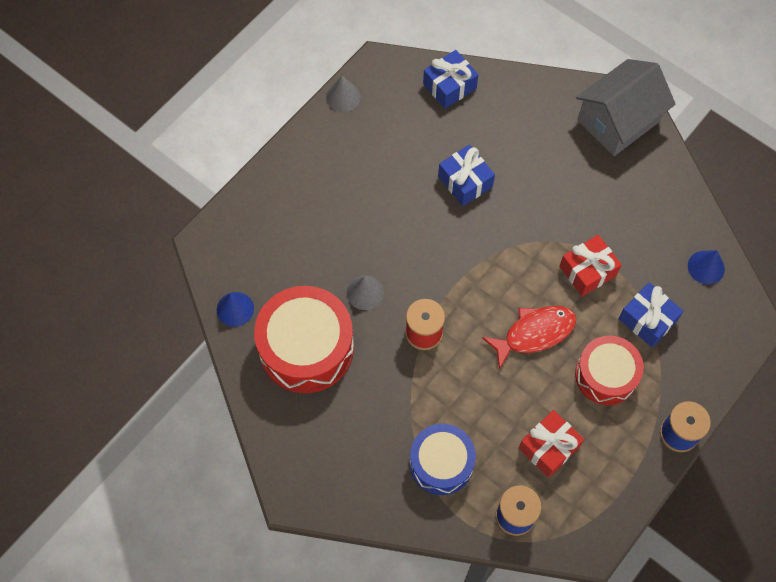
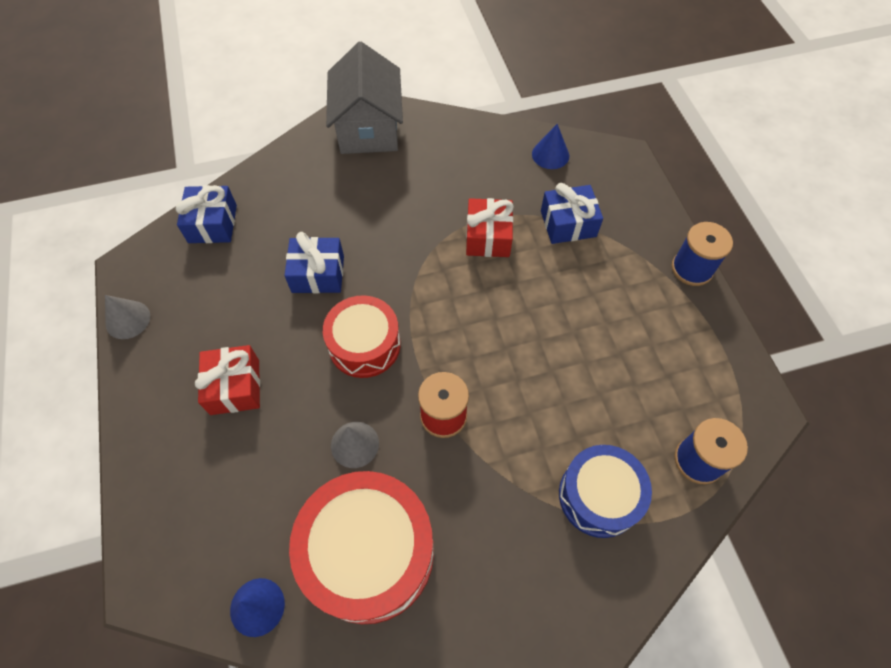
camera: 55 degrees left, 5 degrees down
(534, 333) = (517, 318): red fish -> none
(549, 447) = (642, 382): red gift -> red gift (235, 387)
(606, 375) = (599, 288): red drum -> red drum (364, 345)

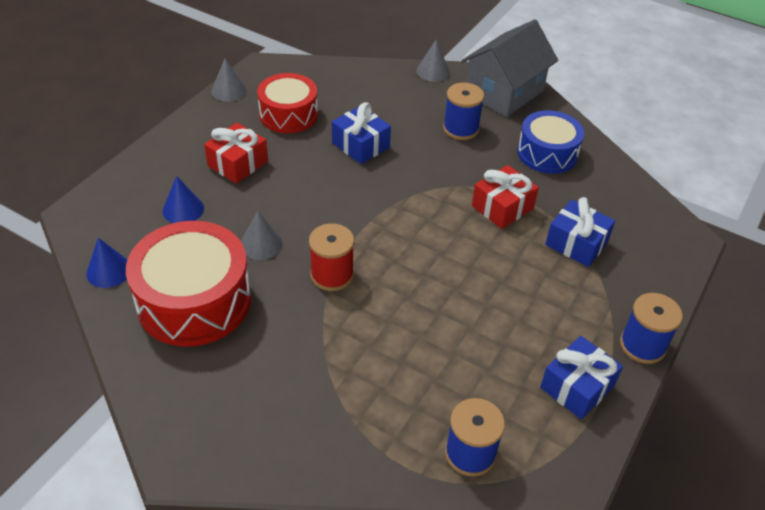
camera: 45 degrees right, 15 degrees down
(213, 224) = (335, 77): blue gift -> blue gift (577, 387)
(289, 151) = (433, 71): none -> grey cone
(364, 345) = (337, 201): red drum -> red drum (288, 114)
(376, 190) = (461, 129): none -> blue spool
(550, 155) = (623, 195): blue cone -> blue cone (183, 209)
(599, 496) = (368, 404): blue drum -> blue drum (547, 153)

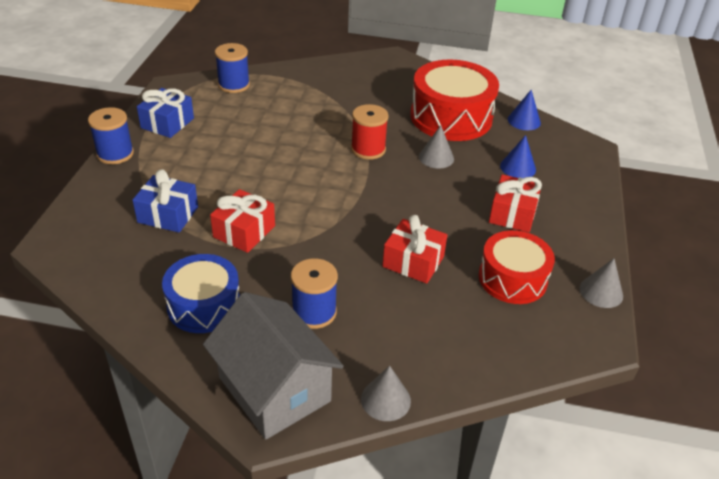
camera: 160 degrees right, 5 degrees down
(360, 145) = (413, 262): blue gift -> red gift
(504, 92) = (274, 389): grey house -> grey house turned 60 degrees counterclockwise

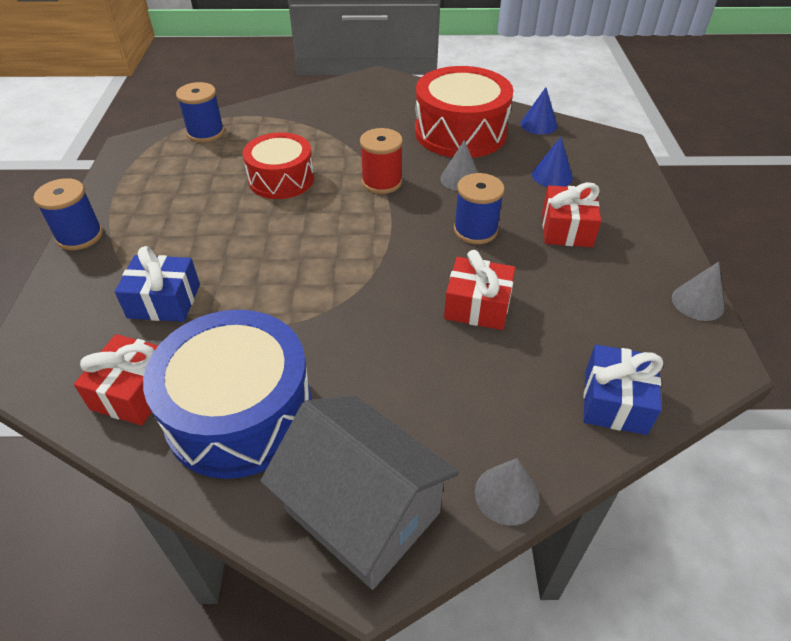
camera: 10 degrees left, 5 degrees up
(167, 123) = (137, 188): blue gift -> blue gift (615, 401)
(204, 305) = (240, 413): blue drum -> blue drum, size x1.54
(244, 231) = (265, 305): red gift -> red gift (135, 391)
(314, 312) = (381, 393): blue spool -> blue spool (475, 230)
(512, 278) = (596, 305): red drum -> red drum (281, 179)

